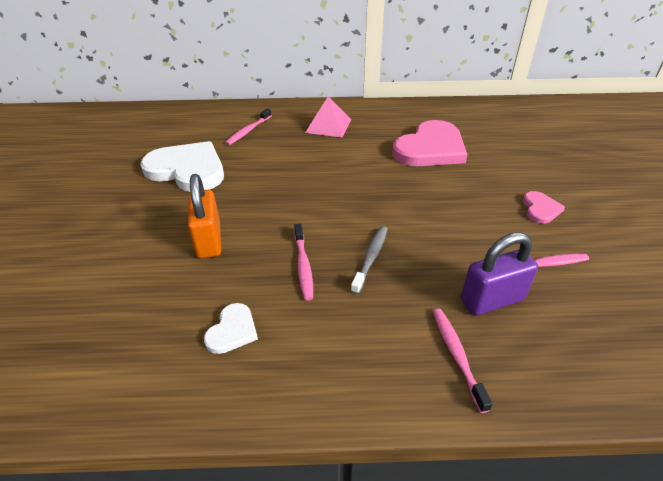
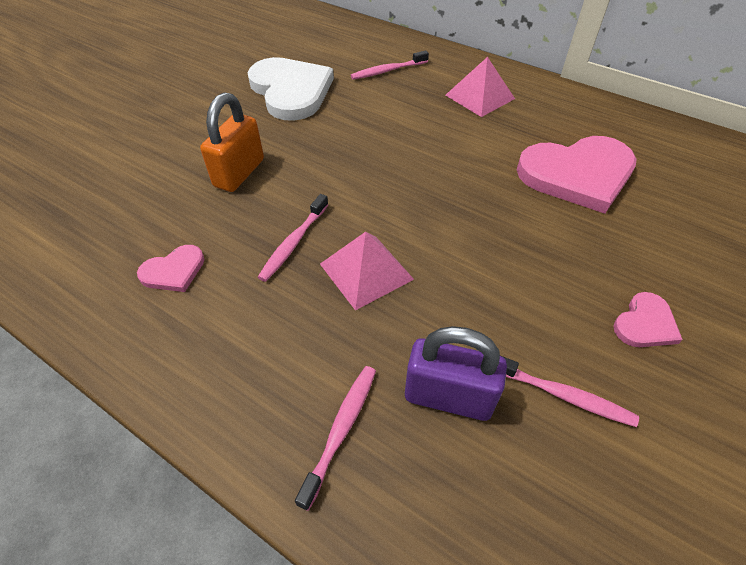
camera: 35 degrees right, 10 degrees up
(232, 330) = (174, 271): white heart -> pink heart
(370, 258) = (366, 271): grey toothbrush -> pink pyramid

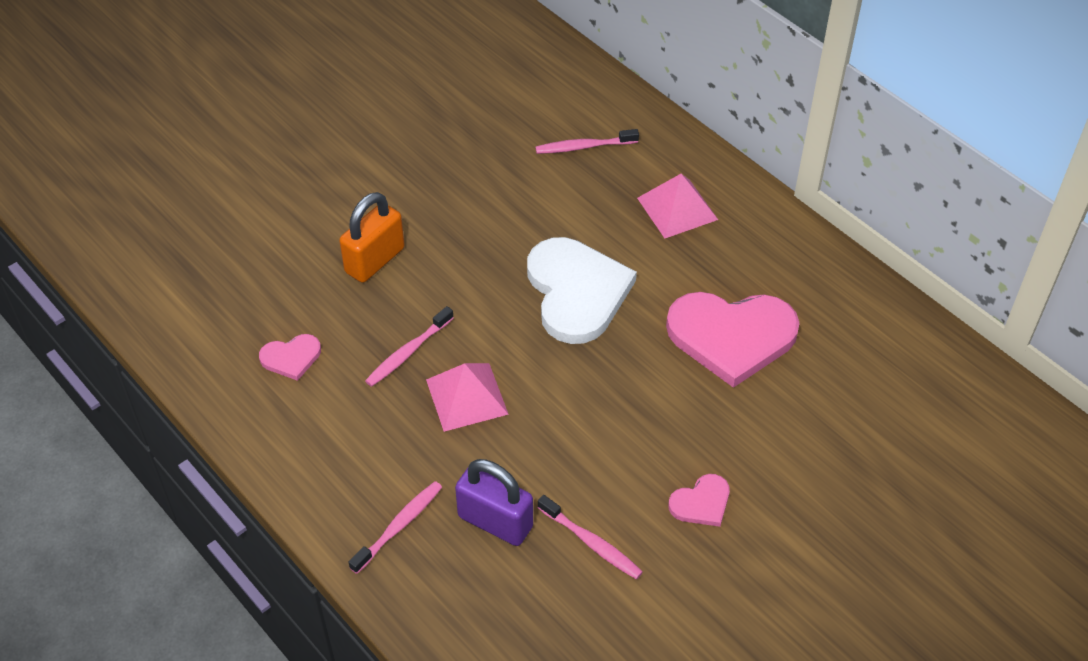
camera: 15 degrees right, 0 degrees up
(291, 91) = (459, 157): white heart -> white heart (576, 292)

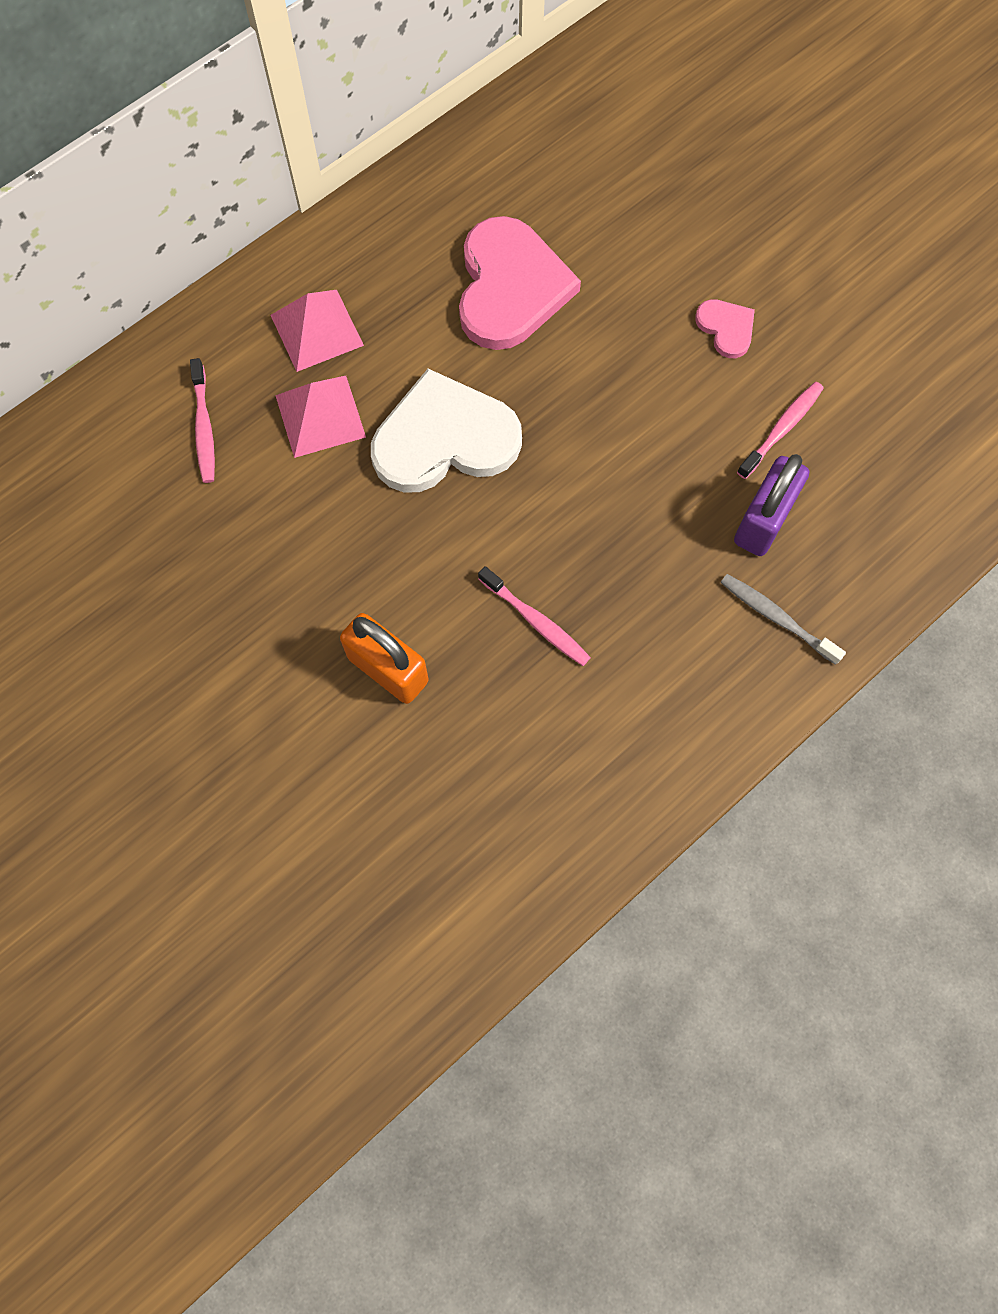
camera: 90 degrees left, 20 degrees up
(291, 357) = (545, 758): pink heart -> none
(399, 526) = (776, 618): pink toothbrush -> grey toothbrush
(467, 396) = (599, 554): pink pyramid -> pink pyramid (320, 416)

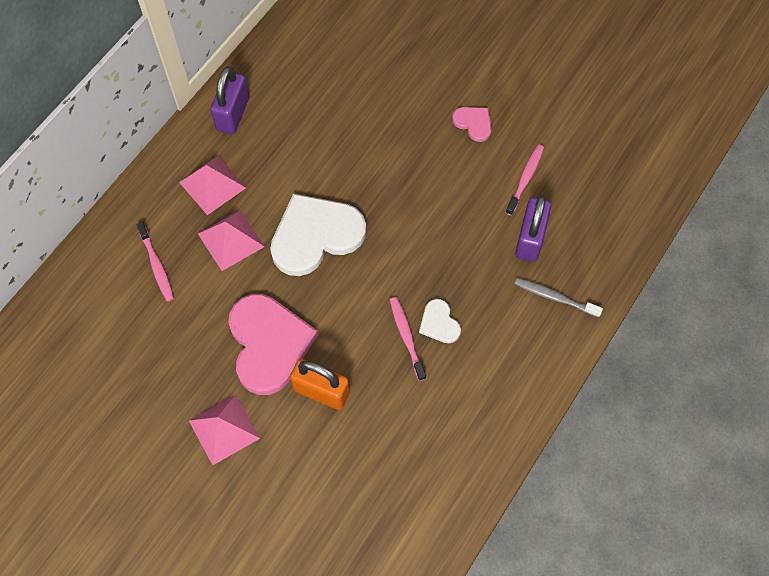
camera: 15 degrees left, 5 degrees down
(231, 688) = (224, 429): none -> pink pyramid
(375, 234) = (233, 114): none -> purple padlock
(510, 287) = (330, 128): pink heart -> pink heart (268, 344)
(536, 621) = (406, 337): pink toothbrush -> pink toothbrush turned 135 degrees counterclockwise
(590, 613) = (439, 323): none -> white heart

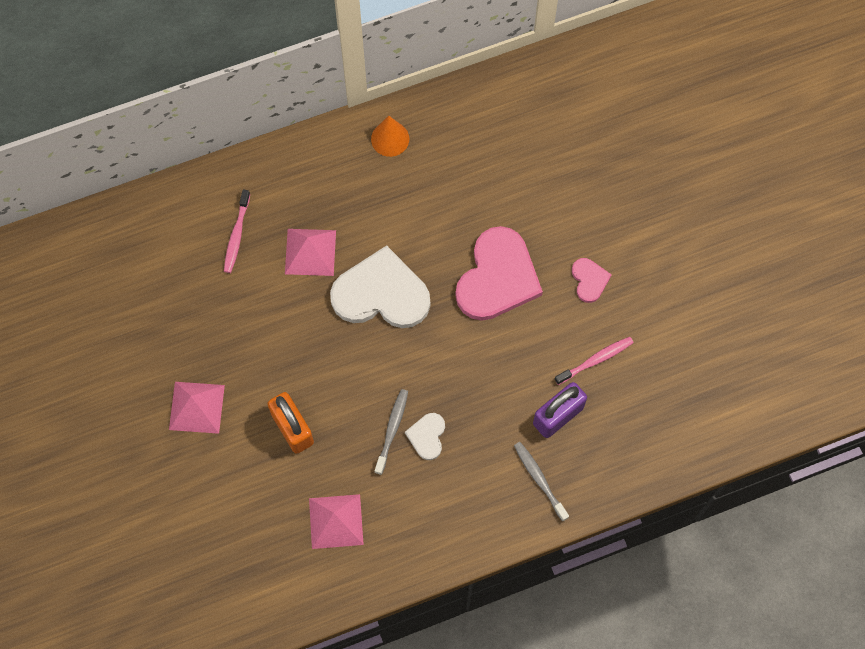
camera: 35 degrees right, 5 degrees up
(212, 185) = (329, 193): pink pyramid -> pink pyramid (336, 521)
(233, 114) = (390, 139): purple padlock -> orange cone
(268, 344) = (278, 361): pink heart -> pink heart (497, 277)
(406, 337) = (392, 430): pink toothbrush -> grey toothbrush

